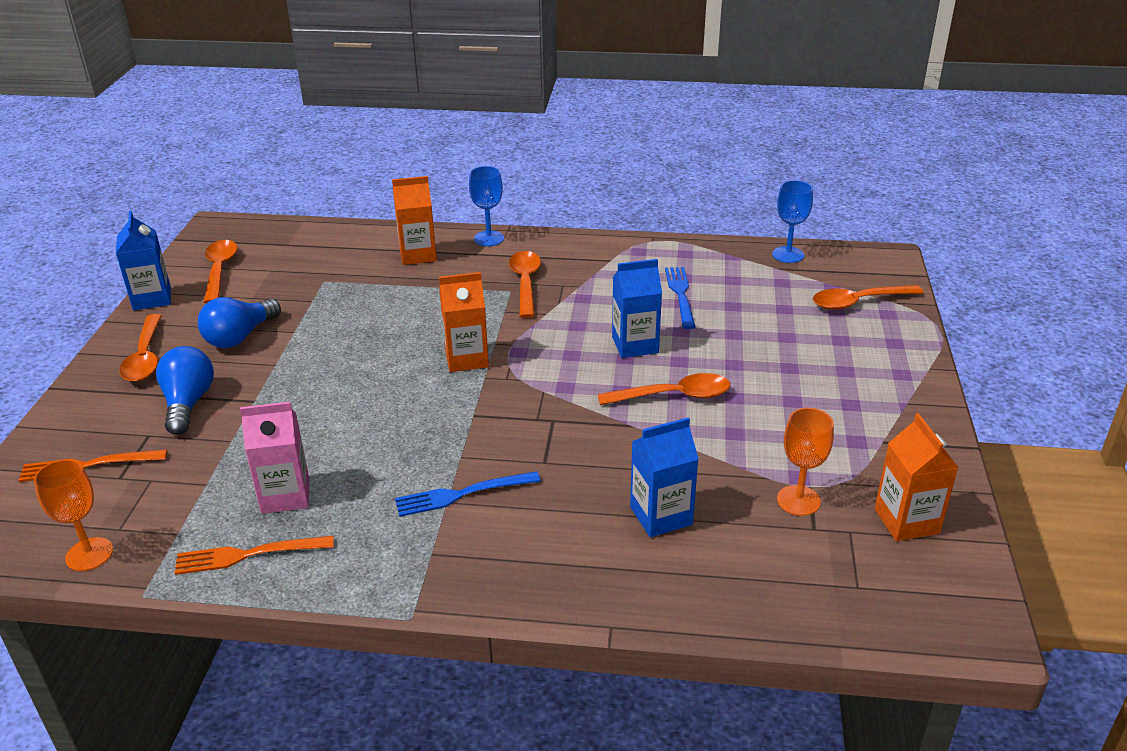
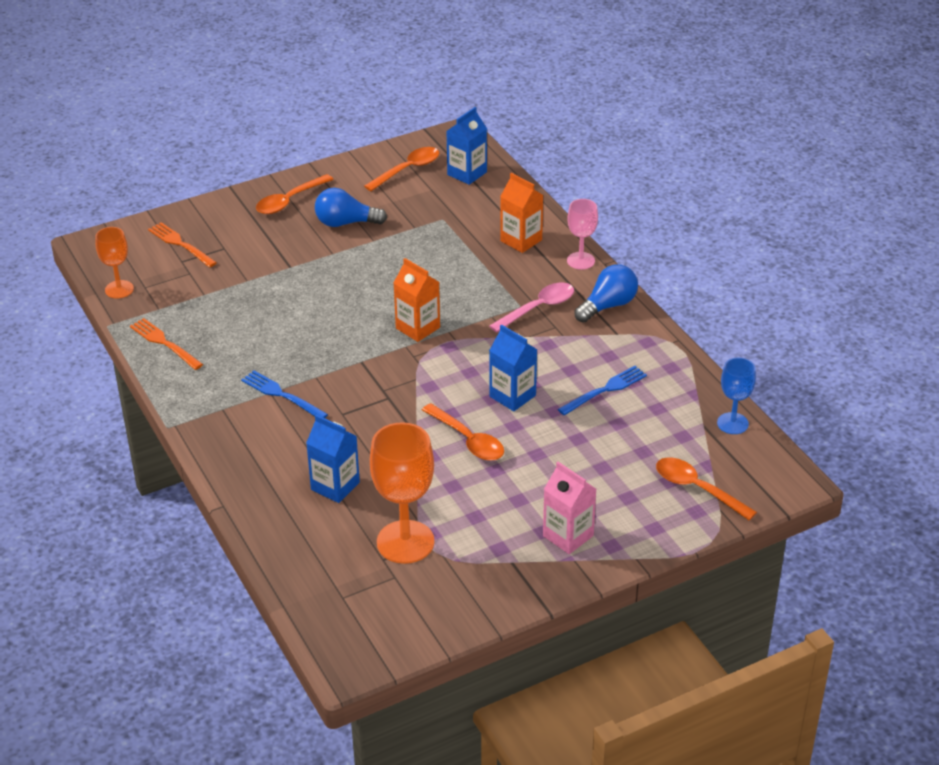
camera: 55 degrees right, 5 degrees up
(152, 298) = (349, 164): blue carton -> blue carton (467, 173)
(188, 403) = (264, 244): blue light bulb -> blue light bulb (608, 306)
(285, 495) = (220, 328): pink carton -> pink carton (568, 536)
(489, 238) = (580, 261): blue goblet -> pink goblet
(525, 283) = (538, 308): orange spoon -> pink spoon
(798, 500) = (405, 542): orange goblet -> orange goblet, size x1.72
(906, 521) = (429, 600): orange carton -> none

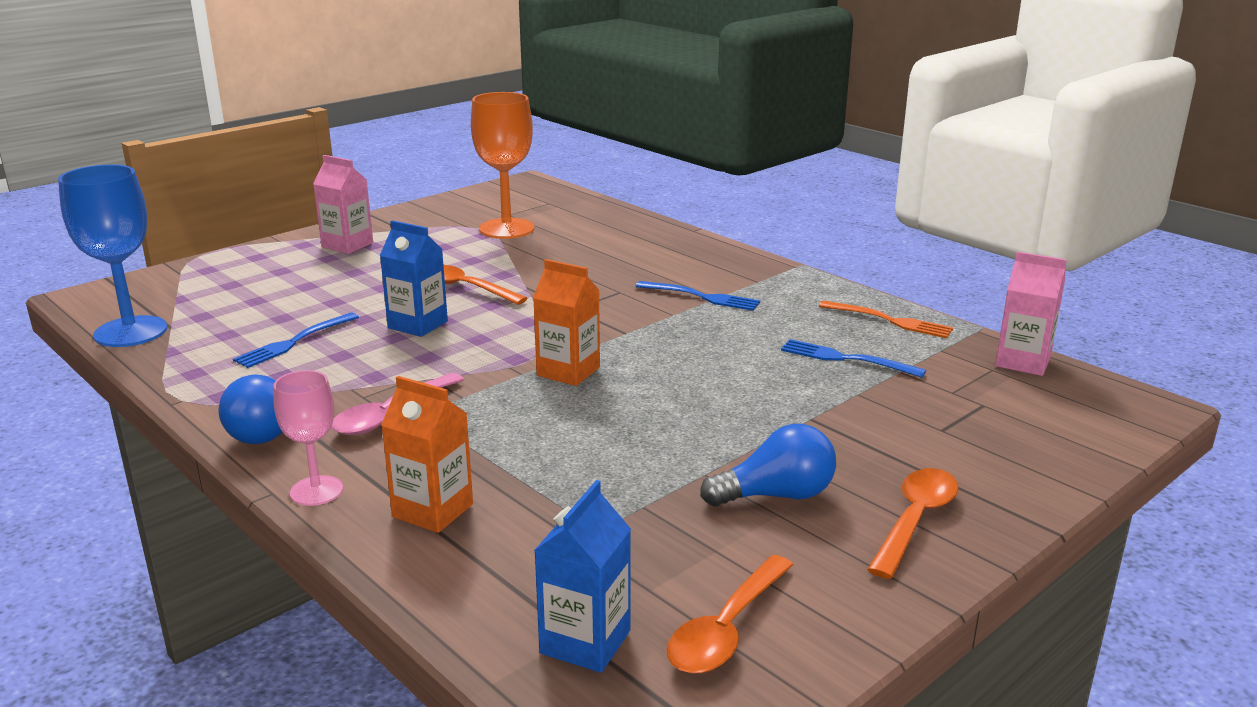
camera: 165 degrees right, 15 degrees down
(119, 289) = (1022, 362): orange goblet -> pink carton
(180, 244) = (1016, 425): orange fork -> none
(229, 310) = (845, 359): none -> blue fork
(335, 486) = (593, 249): blue carton -> none
(697, 489) = (200, 282): orange spoon -> none
(732, 423) = (131, 332): blue goblet -> blue goblet, size x1.72

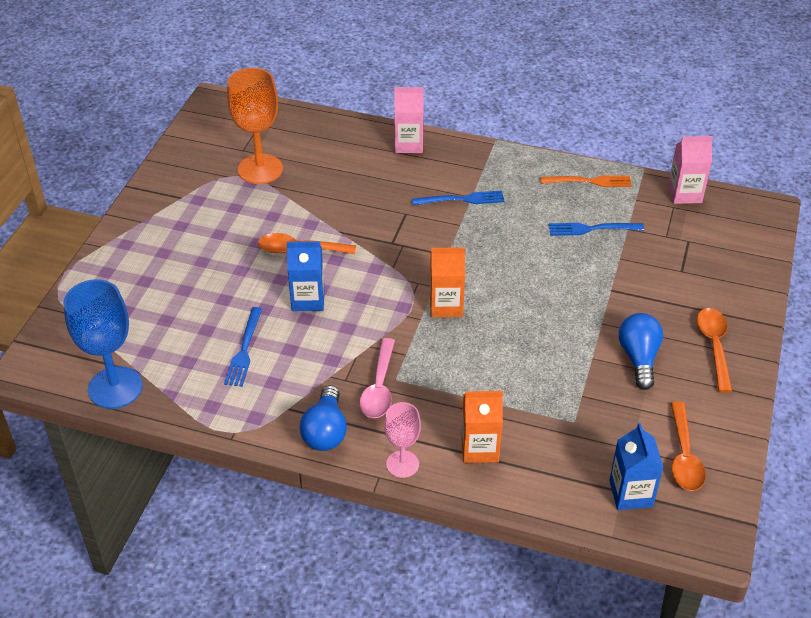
camera: 30 degrees left, 20 degrees up
(347, 245) = (161, 232): pink carton -> pink carton (408, 144)
(776, 495) = (639, 358): blue light bulb -> blue light bulb turned 45 degrees counterclockwise

